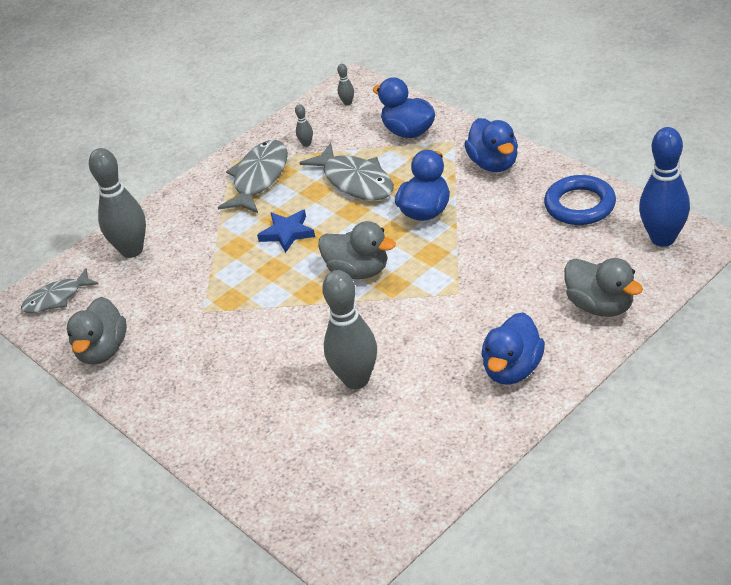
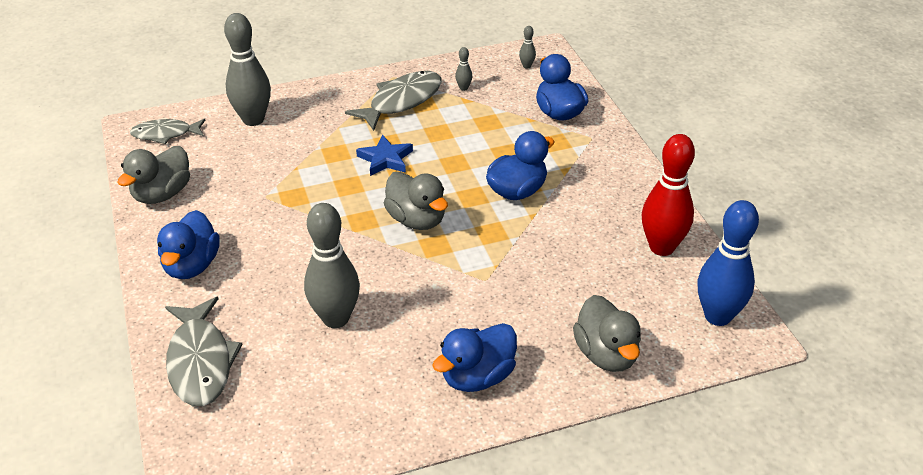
camera: 20 degrees right, 0 degrees up
(355, 181) = (478, 138): grey fish -> grey fish (200, 362)
(494, 164) = (612, 174): blue duck -> blue duck (192, 265)
(579, 205) = (661, 247): blue ring -> red bowling pin

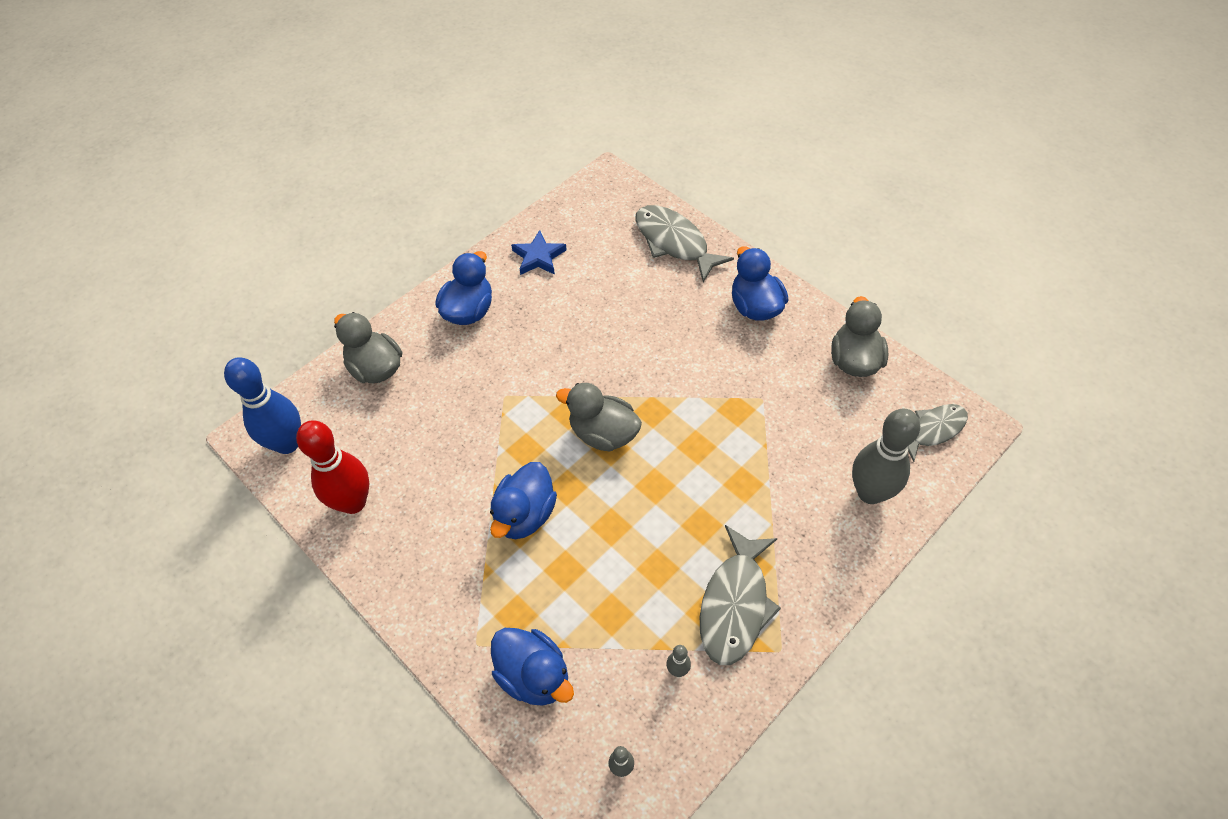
camera: 155 degrees right, 15 degrees up
(336, 318) = (604, 311): grey bowling pin -> none
(385, 159) = (686, 499): blue star -> blue star (538, 257)

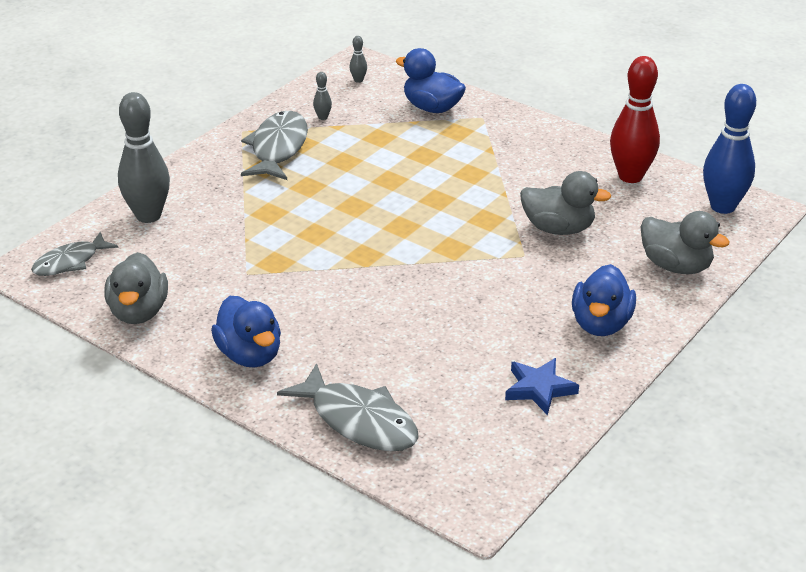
camera: 170 degrees right, 20 degrees down
(525, 515) = (470, 180): blue duck -> none
(603, 433) = (411, 235): grey duck -> grey duck (558, 229)

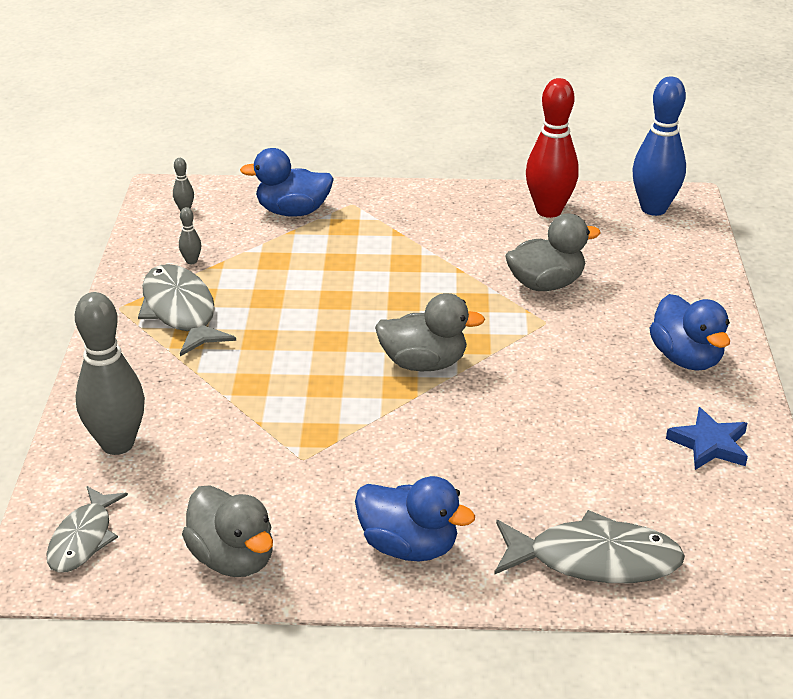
camera: 35 degrees left, 0 degrees up
(676, 266) = (681, 278): grey duck -> grey duck (424, 363)

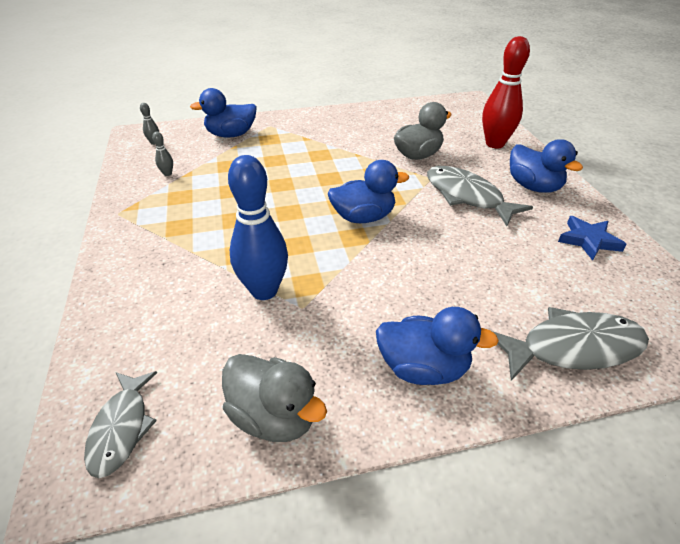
camera: 15 degrees left, 5 degrees up
(117, 444) = (138, 324): grey bowling pin -> none
(180, 311) = (168, 209): grey fish -> grey fish (467, 196)
(424, 363) = (363, 217): grey duck -> blue duck
(549, 211) = (395, 115): red bowling pin -> red bowling pin (495, 144)
(653, 209) = (456, 106): blue bowling pin -> blue bowling pin (264, 290)

